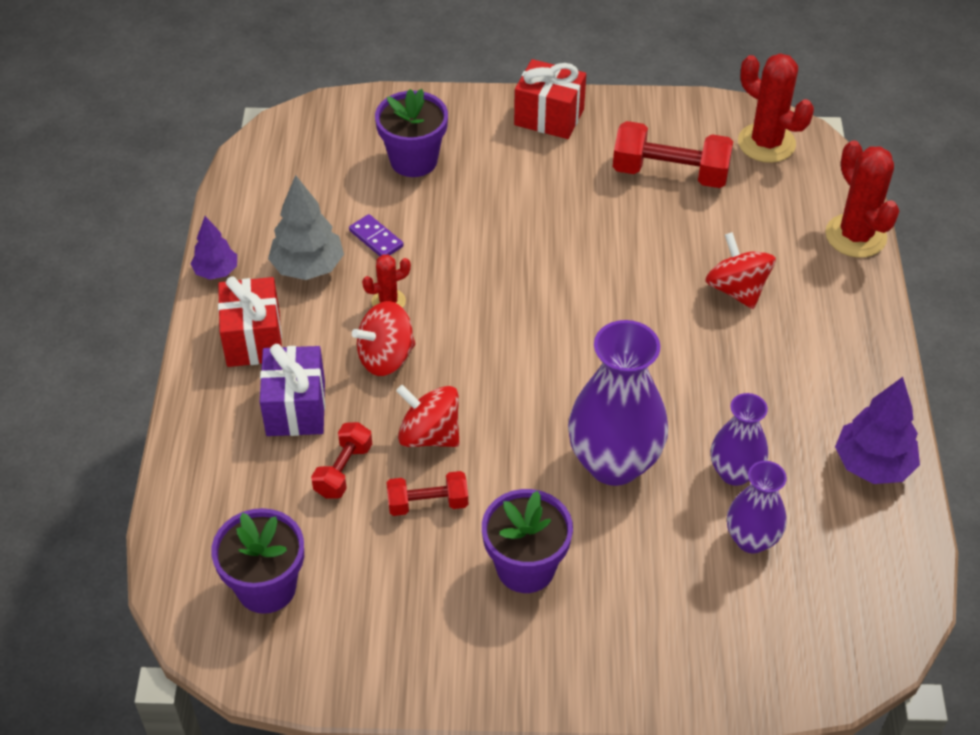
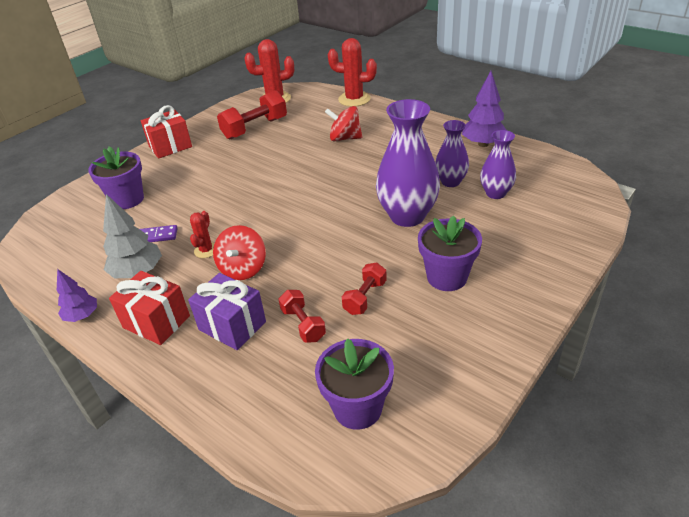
camera: 50 degrees left, 10 degrees down
(429, 435) = (317, 275): red spinning top -> none

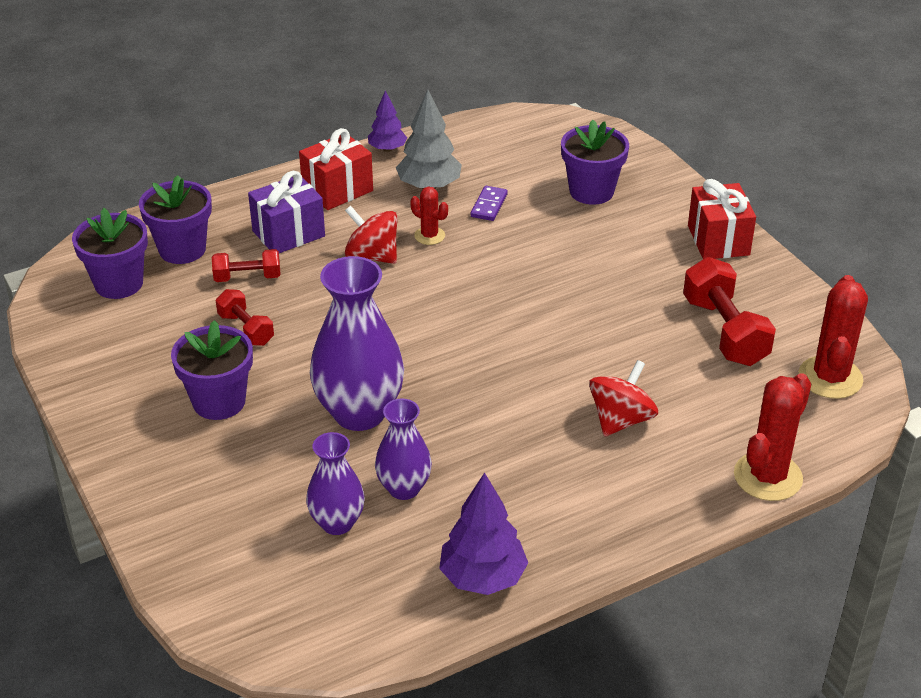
camera: 110 degrees right, 0 degrees up
(285, 386) = (182, 249): none -> purple flower pot

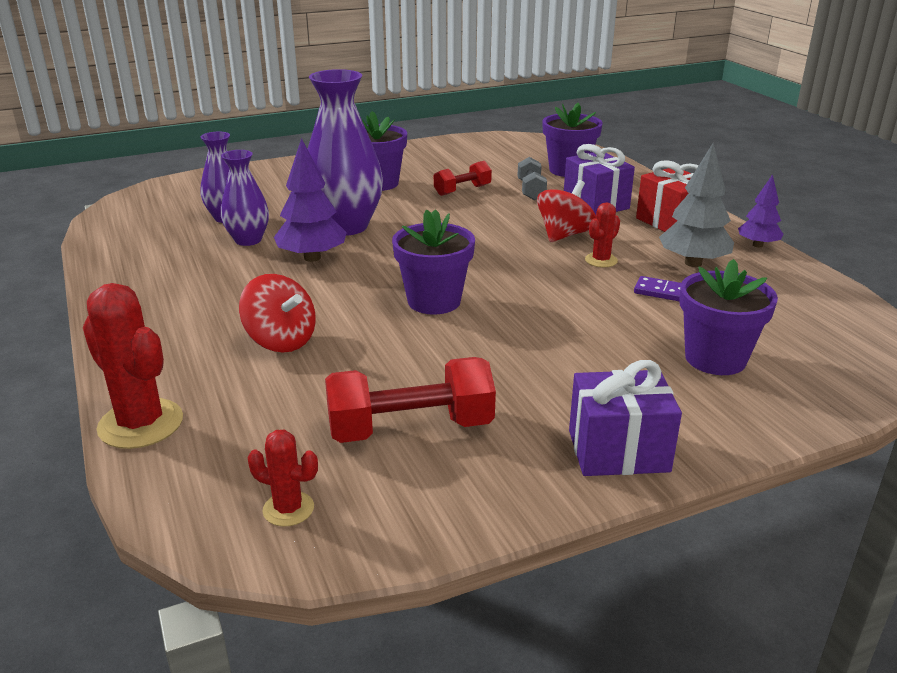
camera: 95 degrees right, 10 degrees down
(119, 283) = (524, 154): purple flower pot -> purple flower pot (434, 301)
(247, 277) = (531, 190): red dumbbell -> grey dumbbell
(483, 577) = (129, 265): purple tree -> purple tree (312, 258)
(718, 240) = (618, 451): red gift -> purple gift
(830, 378) = (288, 509): red cactus -> red cactus, size x0.54

